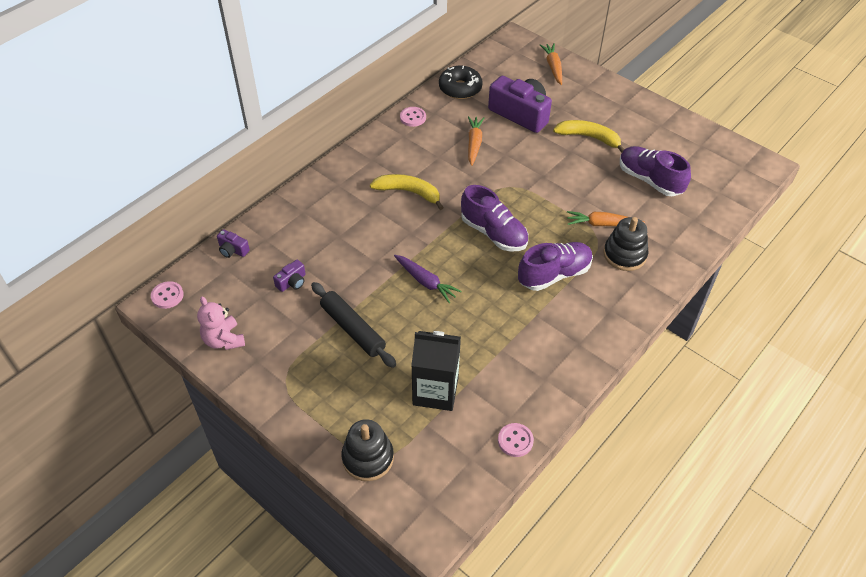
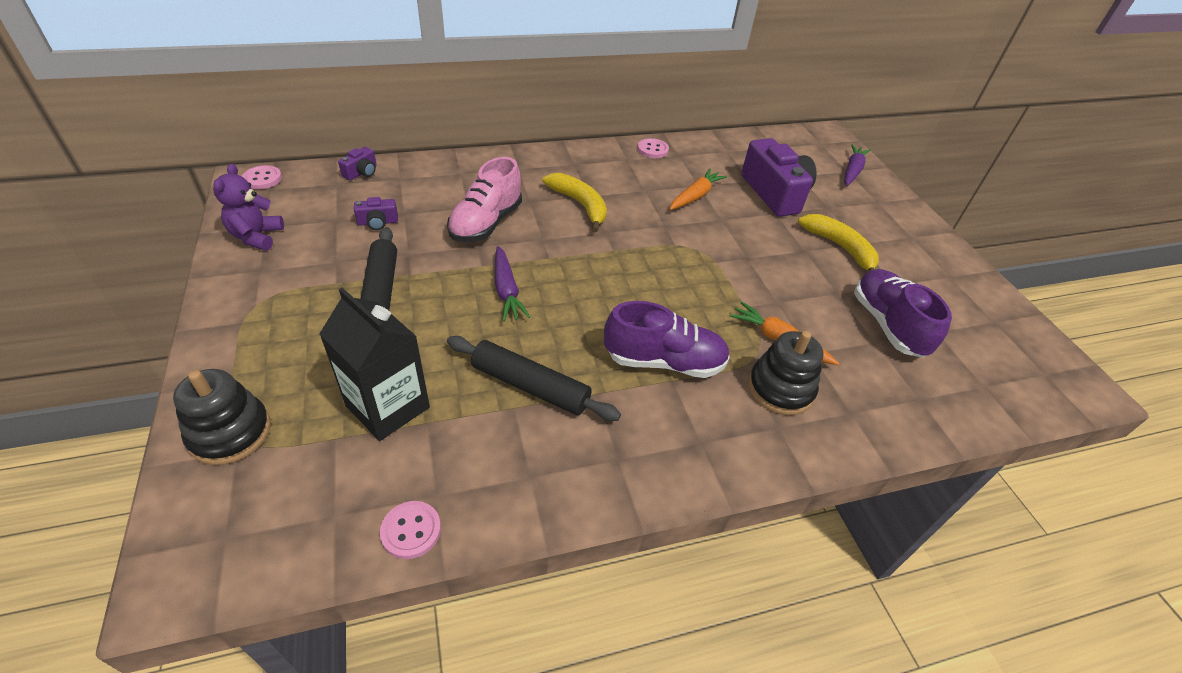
camera: 30 degrees right, 5 degrees down
(224, 340) = (256, 237): pink teddy bear -> purple teddy bear
(233, 250) = (361, 172): purple camera -> purple camera turned 120 degrees counterclockwise
(363, 241) = (486, 223): none -> pink shoe
(460, 88) = (727, 147): black donut -> none
(493, 233) = (633, 283): purple shoe -> none
(498, 332) = (530, 386): none -> black rolling pin
(553, 67) = (852, 171): orange carrot -> purple carrot

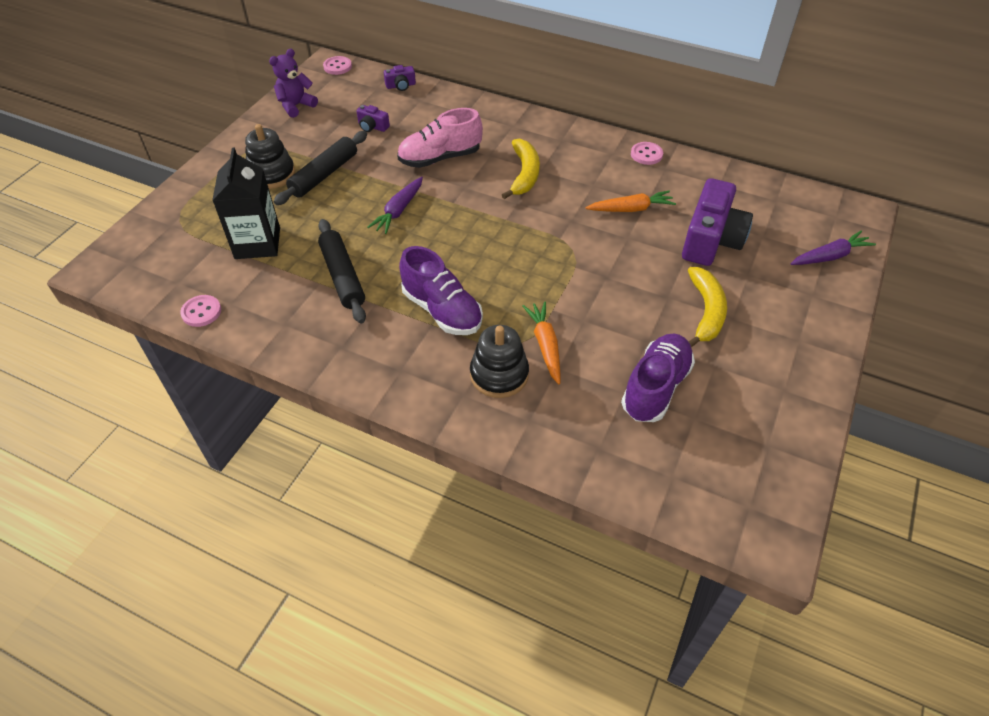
camera: 45 degrees right, 5 degrees up
(230, 433) = (177, 214): black stacking toy -> black stacking toy (271, 174)

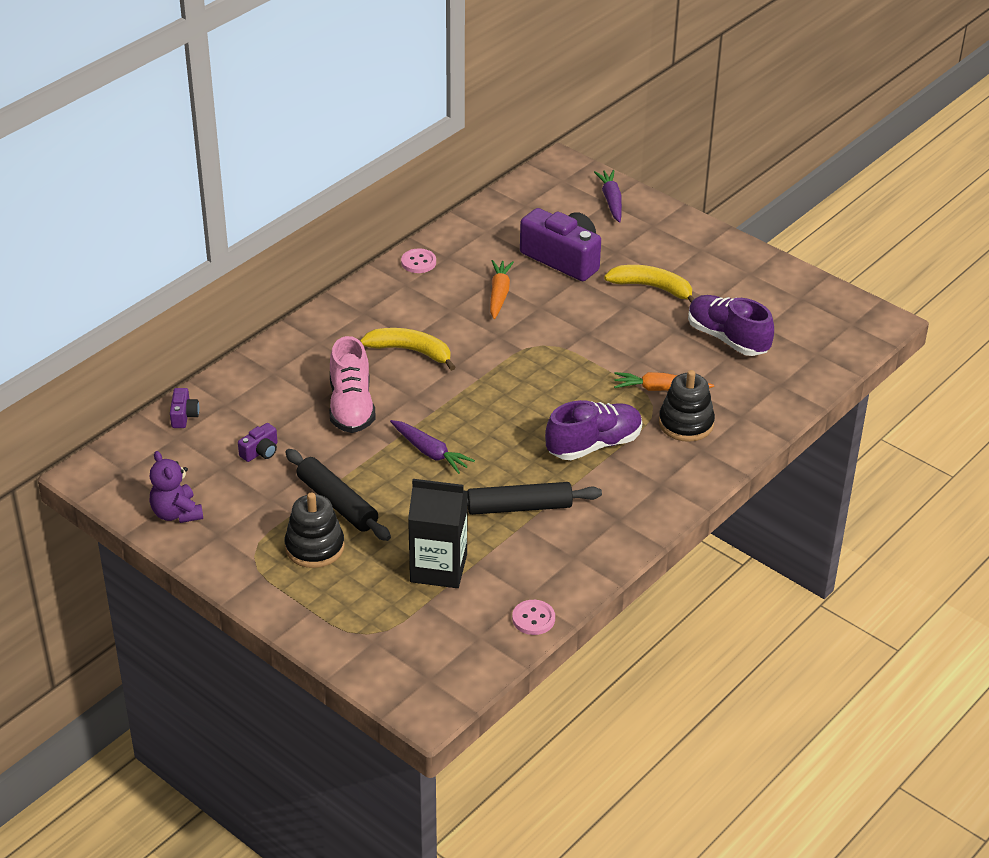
camera: 75 degrees left, 10 degrees down
(337, 66) = (103, 466): pink button -> none

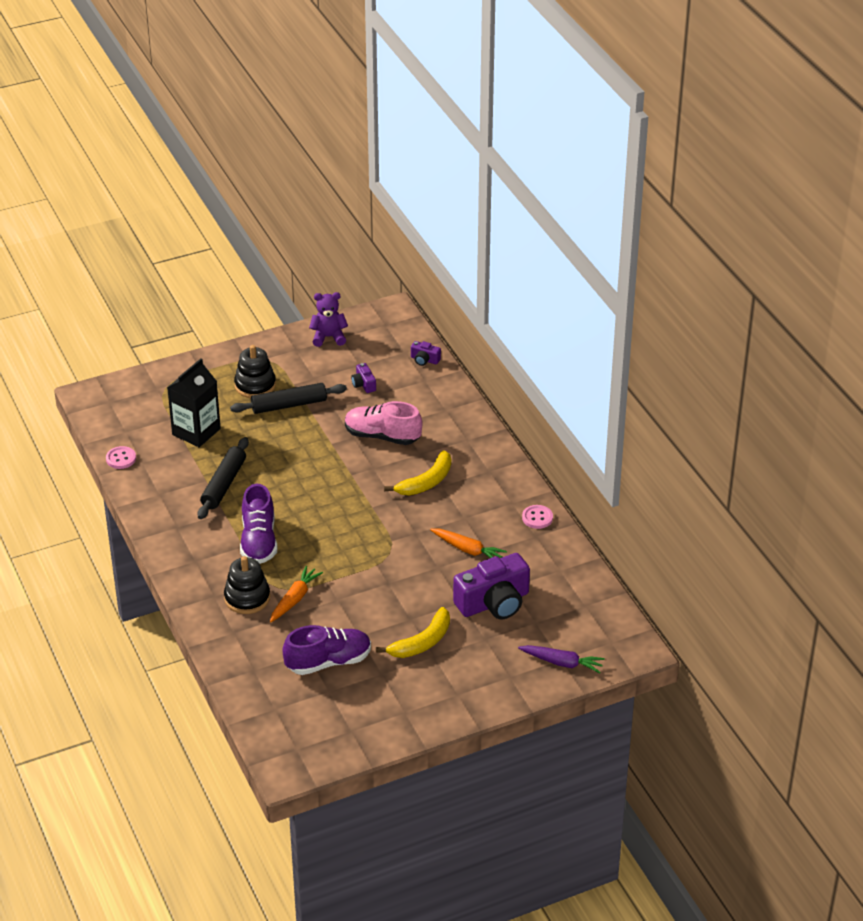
camera: 115 degrees right, 0 degrees up
(430, 452) = (308, 459): purple carrot -> none

